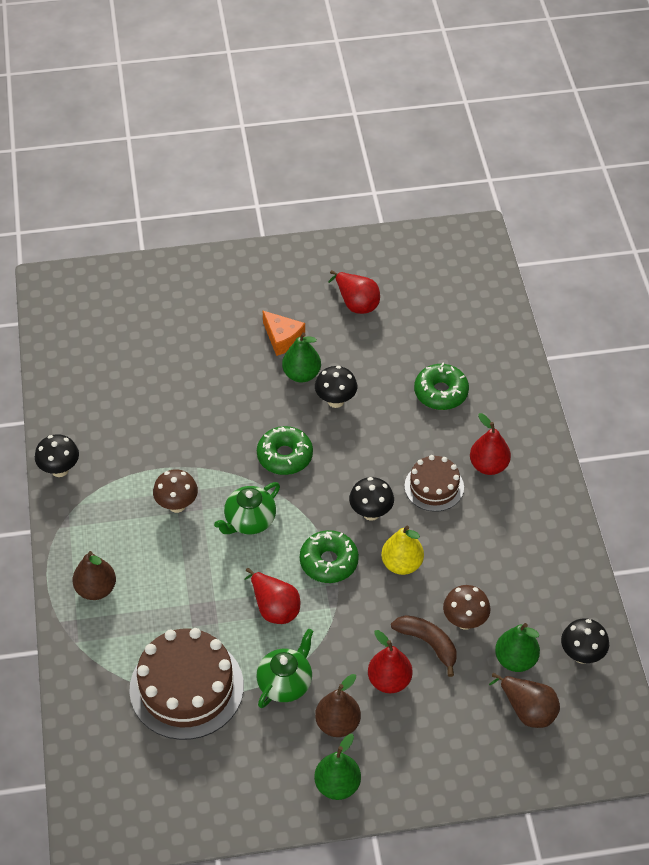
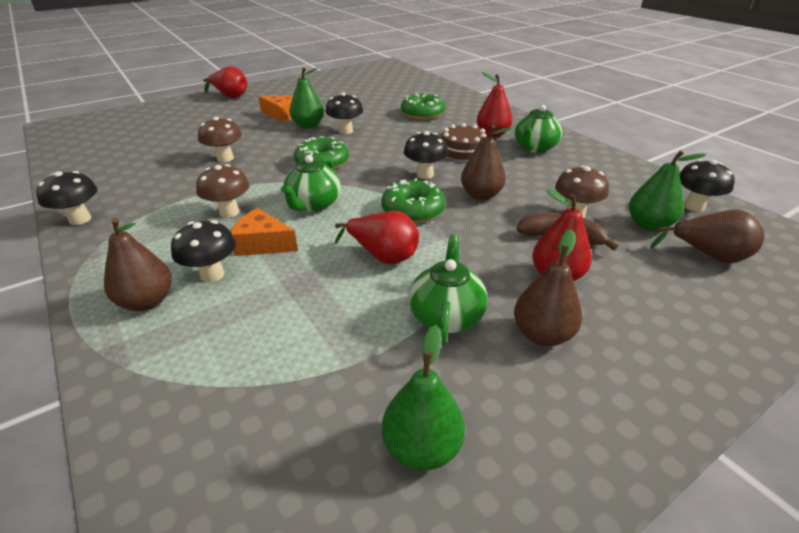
camera: 25 degrees left, 15 degrees down
(144, 578) = (212, 274): none -> black mushroom
(186, 687) = (319, 365): brown cake -> none
(190, 558) = (262, 244): none -> orange cheese
(197, 413) = (225, 158): none -> brown mushroom
(337, 785) = (609, 405): green pear -> green pear (422, 447)
(356, 303) = (328, 94): red pear -> red pear (230, 96)
(401, 564) = (481, 195): yellow pear -> brown pear
(513, 508) = (534, 148): none -> green teapot

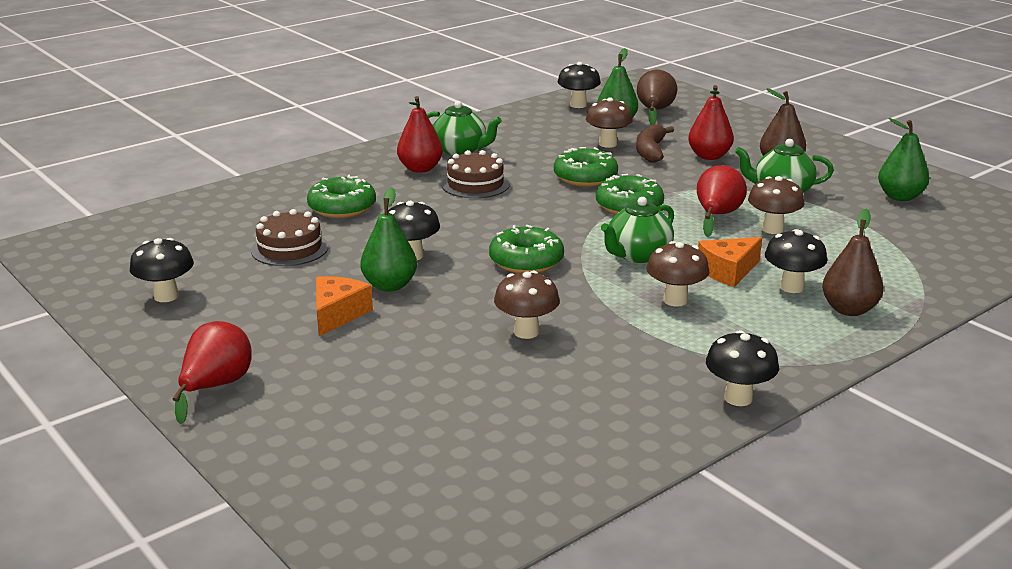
camera: 95 degrees left, 10 degrees down
(262, 244) = (728, 271): orange cheese -> orange cheese turned 45 degrees clockwise
(313, 204) = (637, 255): green teapot -> green teapot turned 120 degrees clockwise
(341, 287) = (772, 229): none -> brown mushroom
(367, 104) = (290, 248): none -> brown cake
(425, 174) = (545, 203): black mushroom -> black mushroom (166, 296)
(481, 195) = (585, 177): brown pear -> green donut

